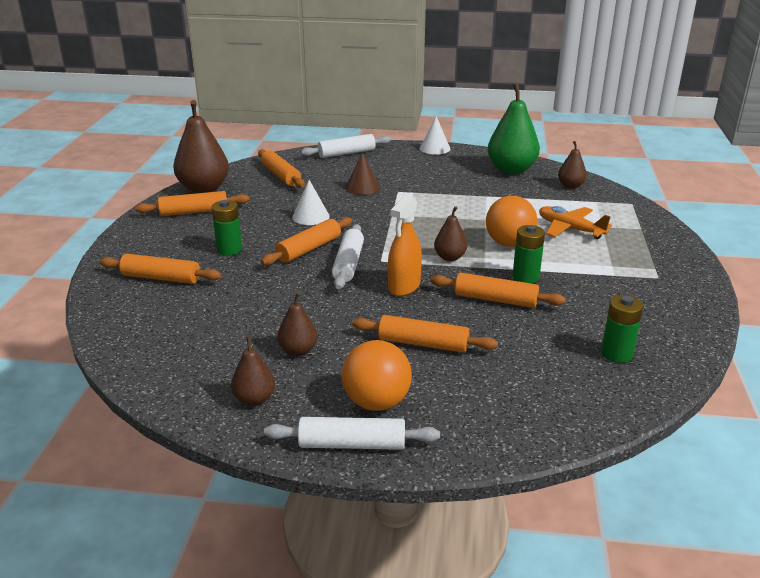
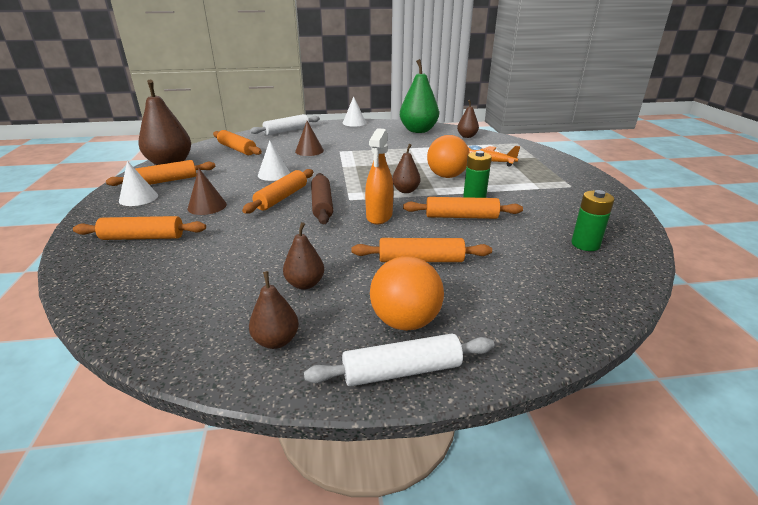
camera: 15 degrees left, 0 degrees up
(164, 230) = (138, 198): none -> white cone
(229, 249) = (207, 206): green battery -> brown cone
(348, 264) = (322, 205): white rolling pin -> brown rolling pin

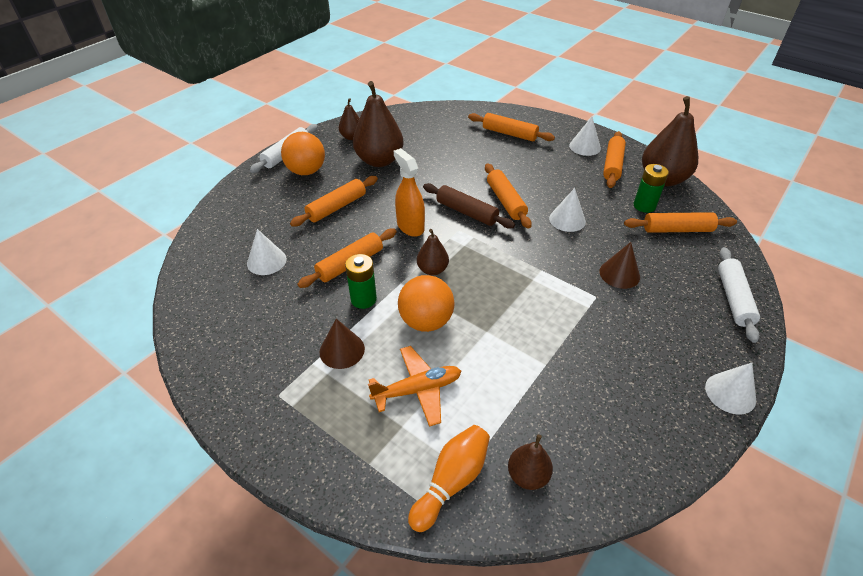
camera: 135 degrees right, 15 degrees up
(143, 237) = (509, 133): orange rolling pin -> orange rolling pin turned 75 degrees clockwise
(207, 206) = (532, 166): brown cone -> brown cone (342, 350)
(305, 284) = (379, 160): brown pear -> brown pear, size x1.91
(418, 130) = (616, 439): green pear -> none
(501, 144) = (451, 481): none -> orange bowling pin
(536, 249) = (266, 261): none -> white cone
(585, 244) = (230, 289): green battery -> green battery (644, 206)

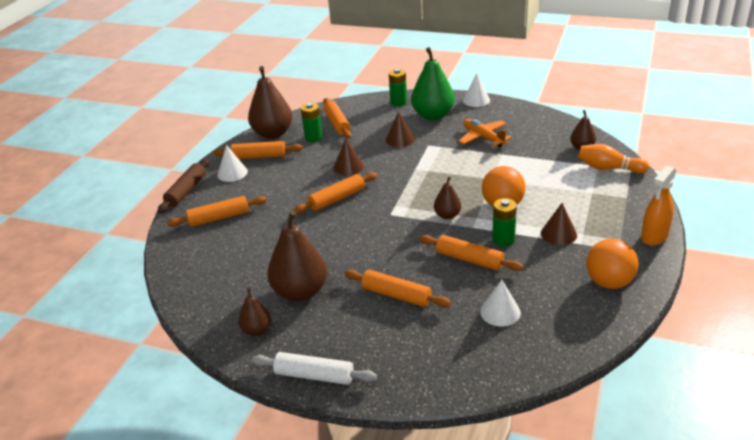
camera: 105 degrees left, 10 degrees down
(306, 171) = (343, 343): orange ball -> orange ball (609, 282)
(410, 226) = (400, 241): orange spray bottle -> orange spray bottle (654, 236)
(417, 390) = (562, 194): orange plane -> orange plane (483, 138)
(466, 212) = (363, 215): brown rolling pin -> brown rolling pin (186, 191)
(509, 133) = (219, 218): orange rolling pin -> orange rolling pin turned 60 degrees clockwise
(567, 220) = (348, 167): white cone -> brown cone
(682, 324) = (433, 115): none -> green pear
(734, 298) = (398, 102): white rolling pin -> green battery

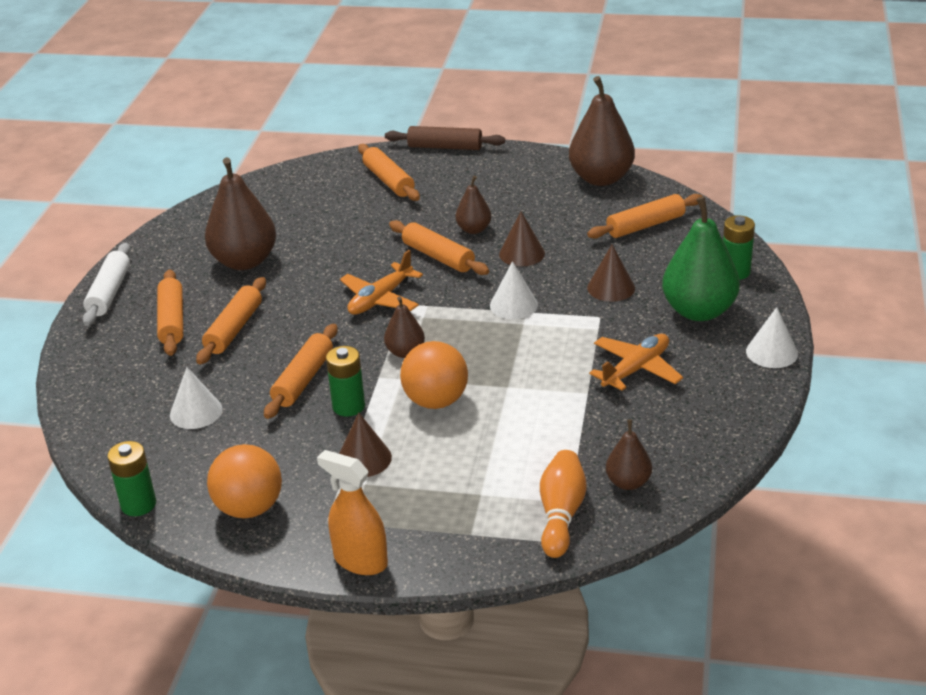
camera: 80 degrees right, 0 degrees up
(232, 173) = (491, 169): white cone -> white cone (513, 305)
(257, 330) = (183, 245): brown pear -> brown pear (474, 229)
(259, 156) = (536, 180): orange rolling pin -> orange rolling pin (172, 321)
(313, 138) = (597, 212): green battery -> green battery (138, 504)
(380, 224) = (380, 299): none -> orange plane

